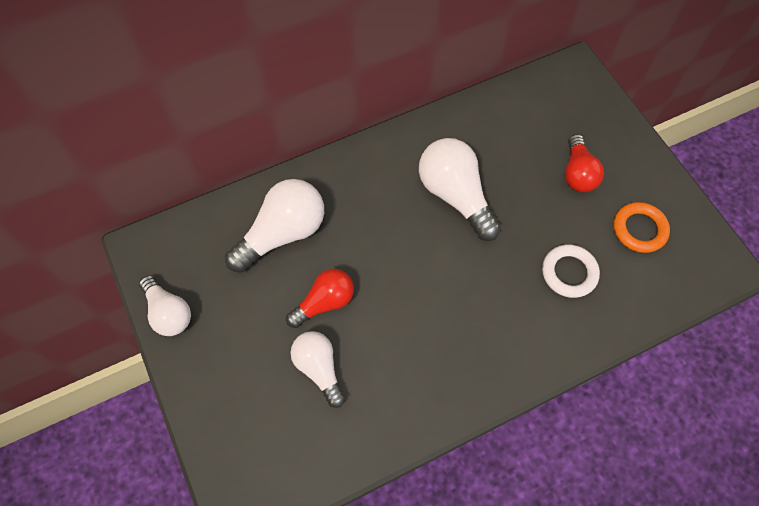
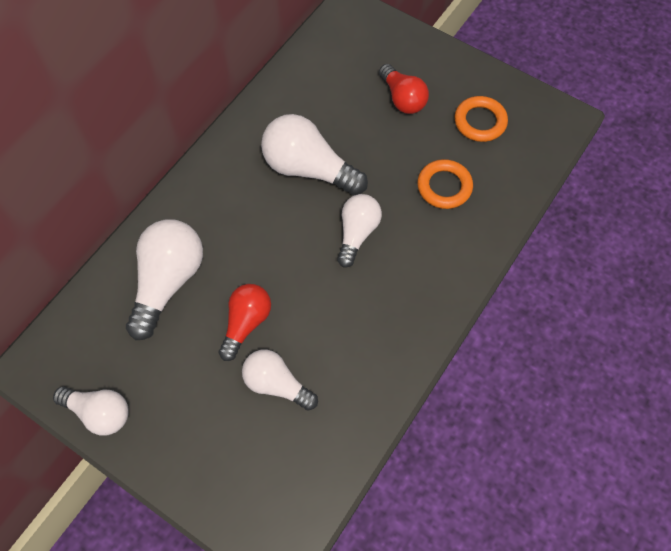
camera: 30 degrees left, 0 degrees up
(464, 274) = (357, 233): none -> white light bulb
(569, 273) = (444, 187): white ring -> orange ring

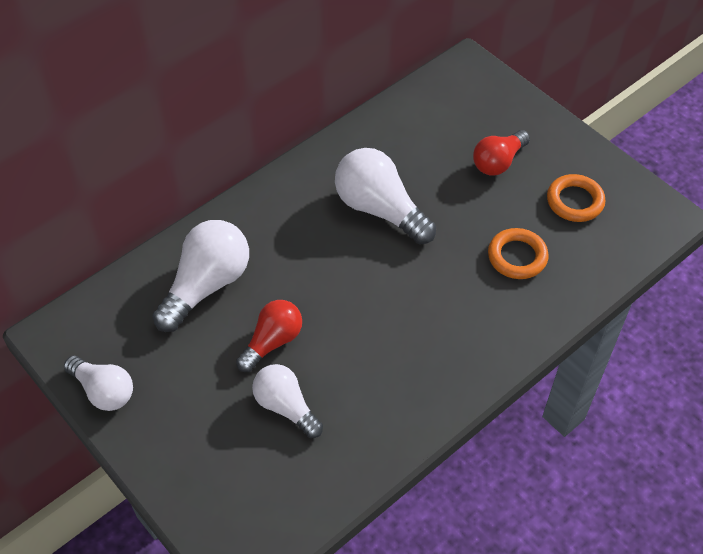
camera: 15 degrees right, 10 degrees down
(357, 233) = (411, 282): white light bulb -> none
(402, 98) = (498, 162): red light bulb -> red light bulb turned 60 degrees clockwise

